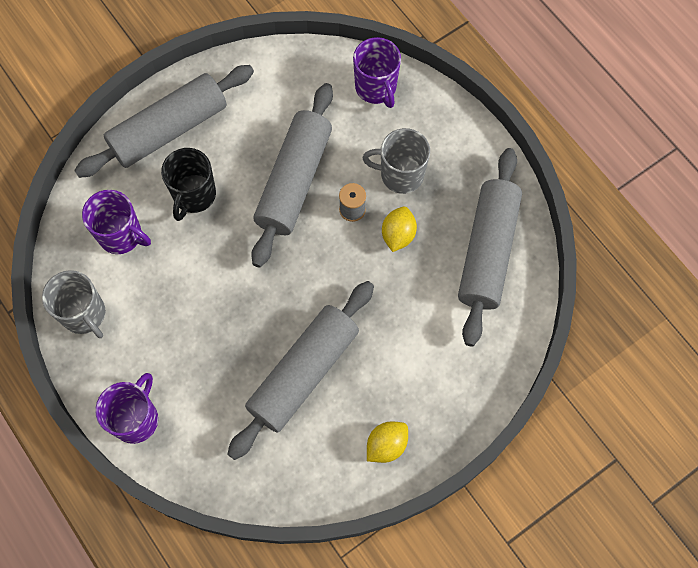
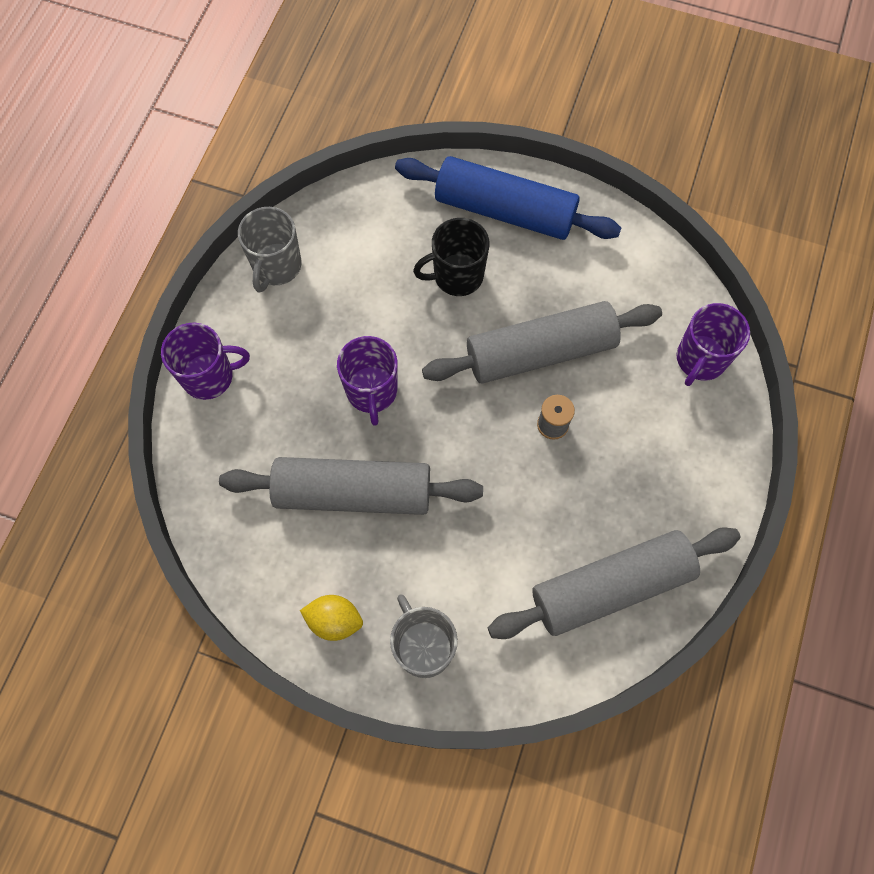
camera: 55 degrees right, 0 degrees up
(121, 235) = (372, 244): purple mug -> purple mug (372, 391)
(169, 129) = (505, 210): grey rolling pin -> blue rolling pin
(398, 235) = (560, 486): yellow lemon -> none
(400, 175) = (626, 445): grey mug -> grey mug (423, 647)

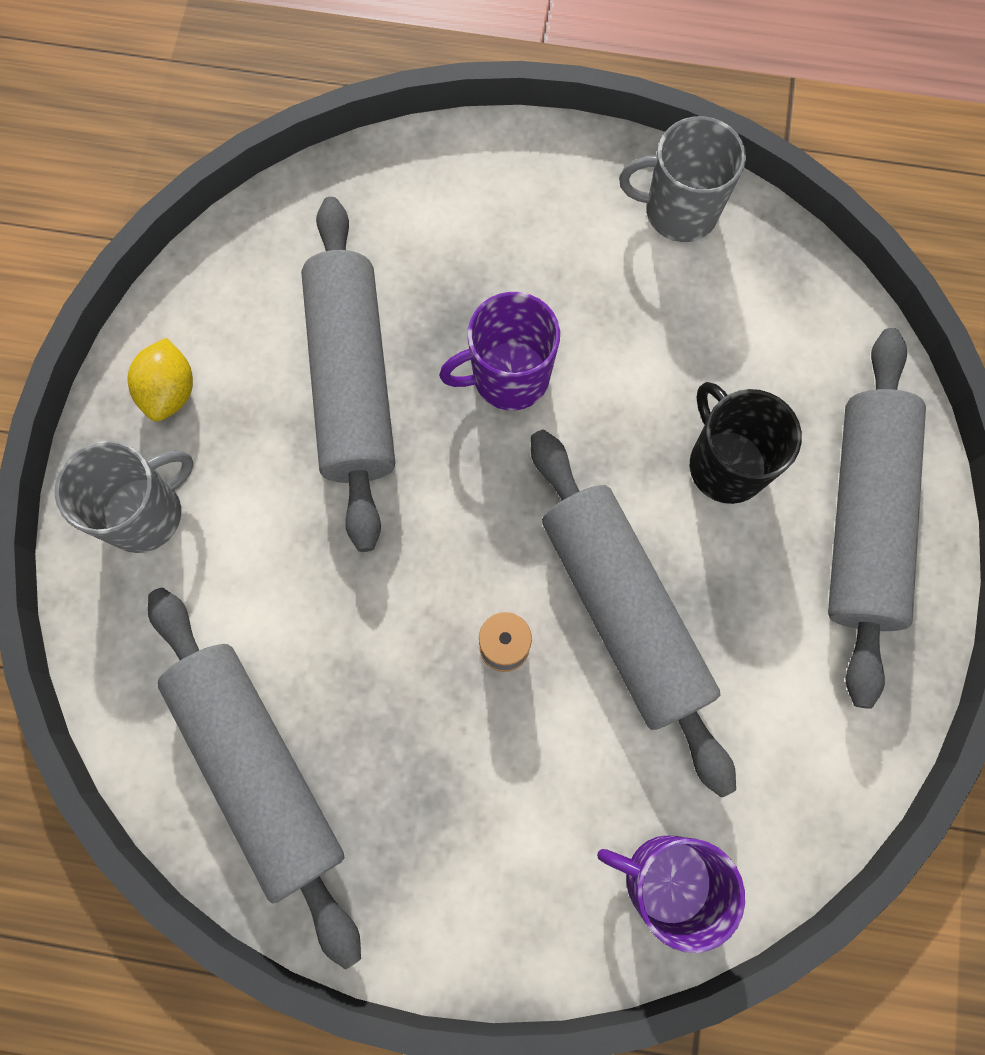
camera: 80 degrees right, 5 degrees up
(209, 376) = (490, 165): purple mug -> none
(505, 210) = (863, 519): blue rolling pin -> grey rolling pin

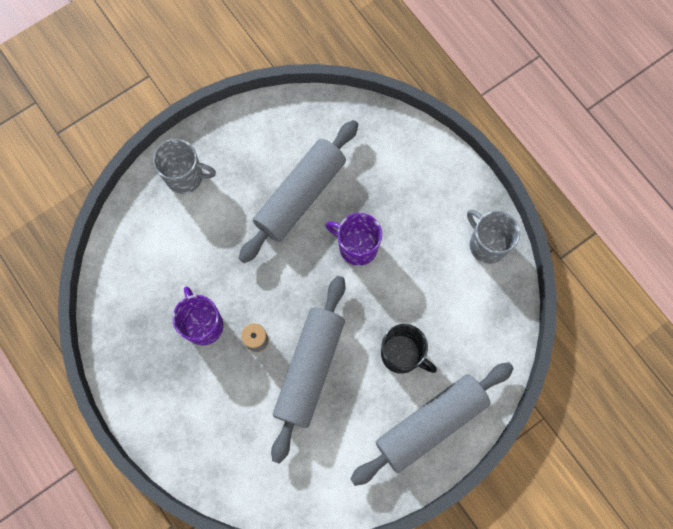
camera: 45 degrees right, 0 degrees up
(171, 392) = (235, 140): yellow lemon -> none
(260, 768) = (138, 300): grey rolling pin -> none
(665, 879) = (229, 471): purple mug -> purple mug (203, 324)
(725, 464) = (401, 354): black mug -> black mug turned 105 degrees clockwise

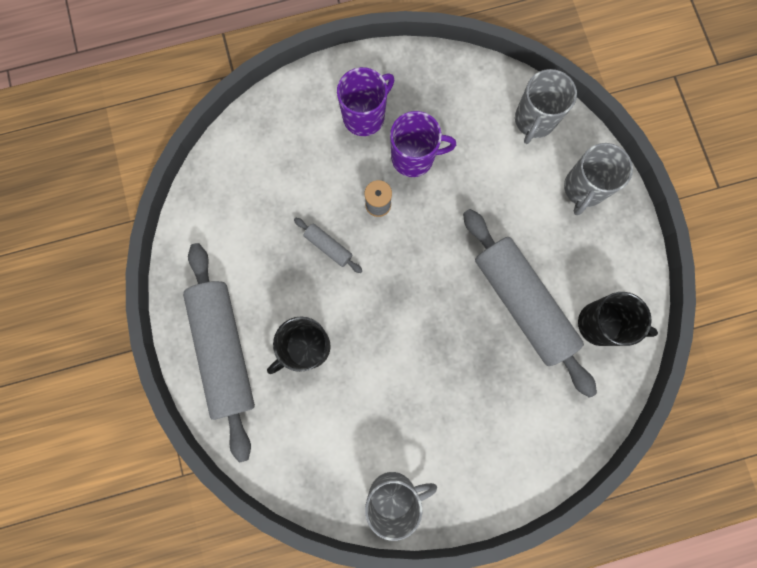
camera: 110 degrees right, 5 degrees up
(136, 234) = (534, 120): none -> grey mug
(295, 133) = (600, 324): none -> black mug
(309, 369) = (328, 247): grey rolling pin -> grey rolling pin, size x0.41
(357, 247) = (442, 344): purple mug -> purple mug (364, 116)

